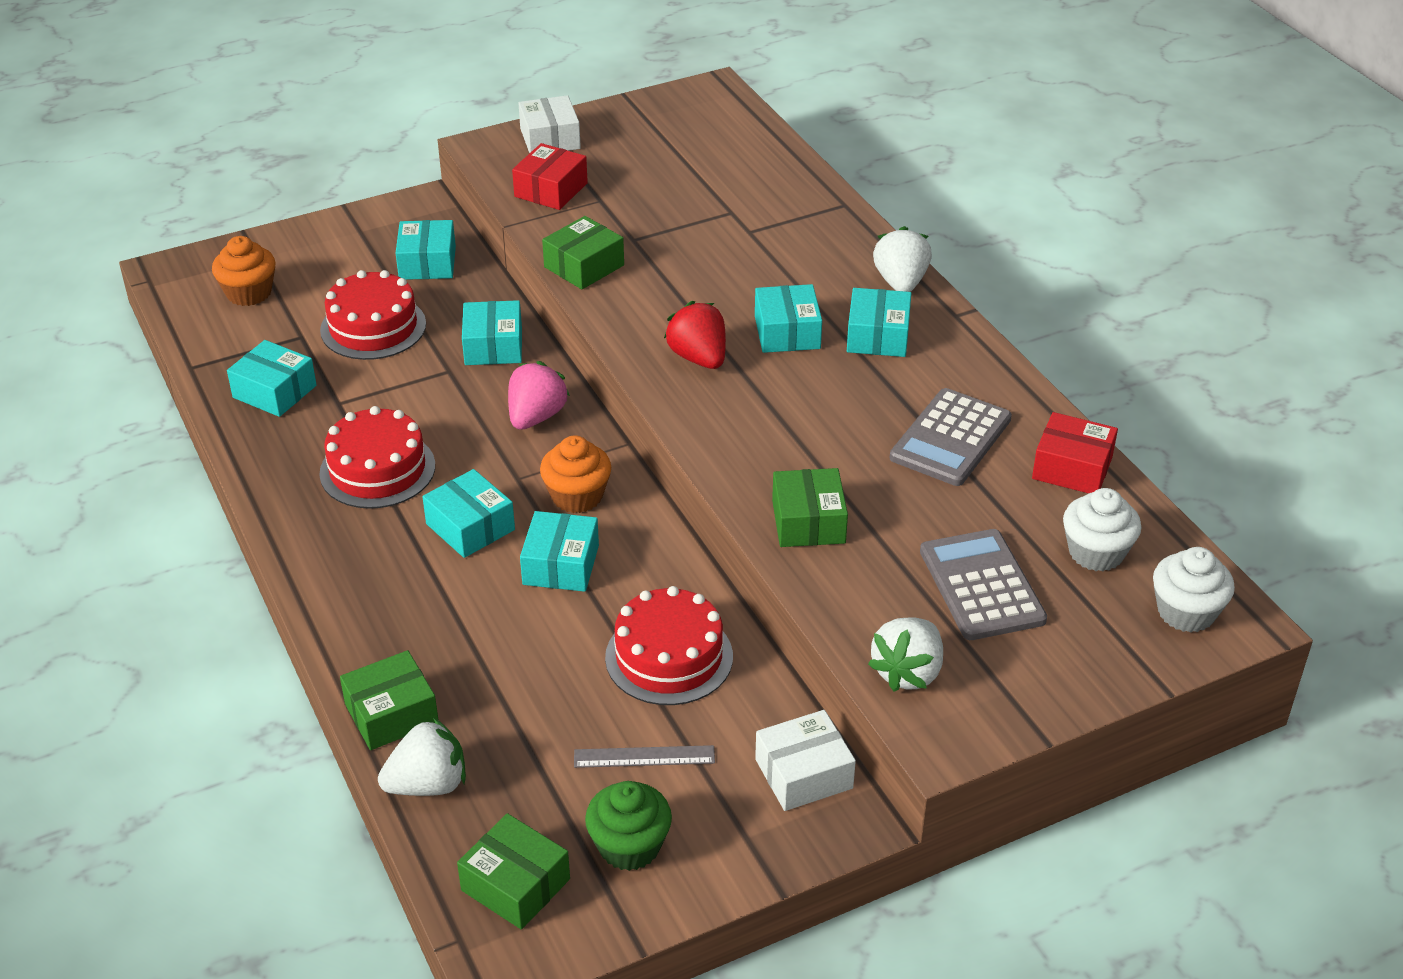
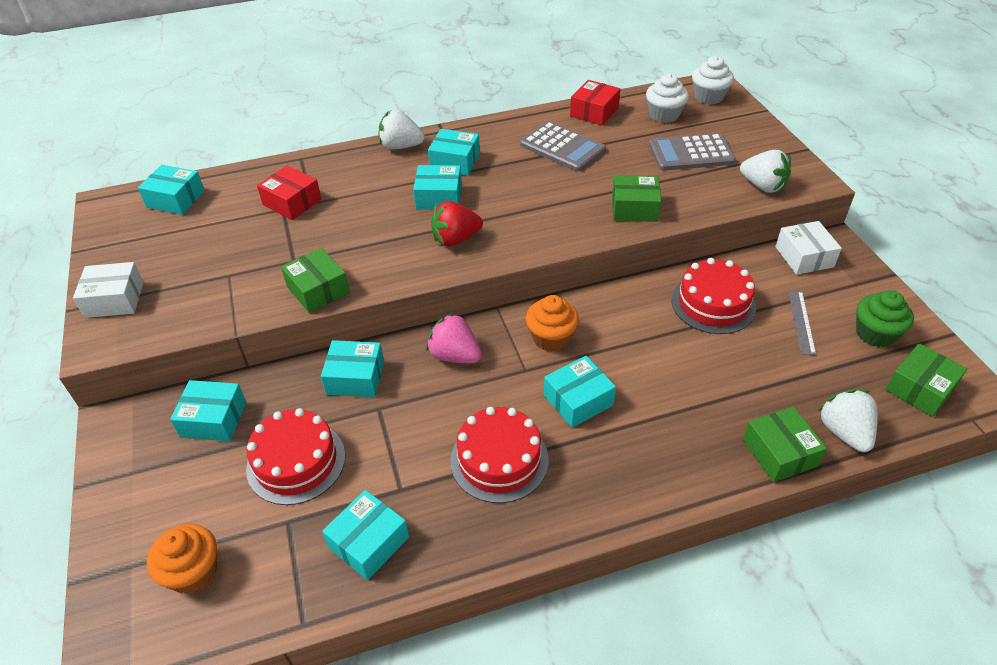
camera: 80 degrees left, 5 degrees up
(551, 190) = (196, 303): red box -> red box (292, 202)
(561, 565) = (624, 350): turquoise box -> turquoise box (176, 199)

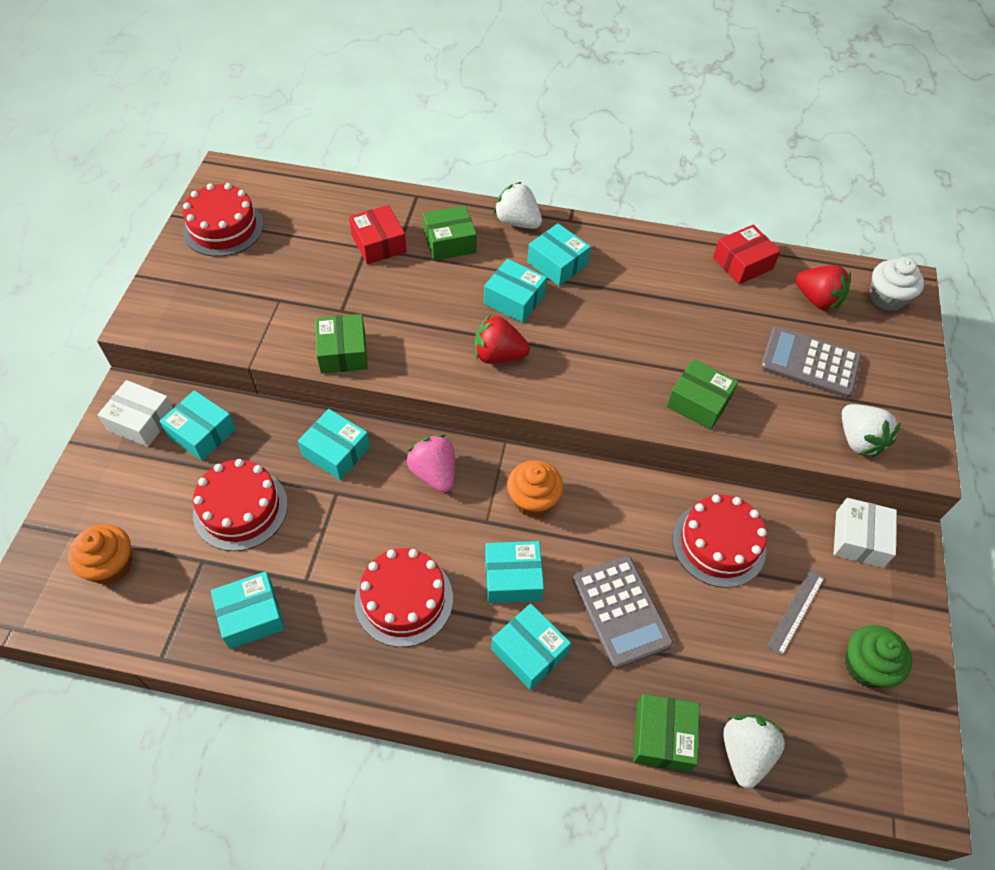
camera: 25 degrees right, 10 degrees up
(114, 300) = (177, 282): white box -> white box (141, 421)
(133, 243) = (223, 228): none -> red cake
(176, 199) = (283, 195): turquoise box -> turquoise box (529, 651)
(562, 147) = (676, 294): grey calculator -> grey calculator (621, 611)
(664, 115) = (817, 300): white cupcake -> red strawberry
(920, 389) = (864, 752): green box -> green box (450, 242)

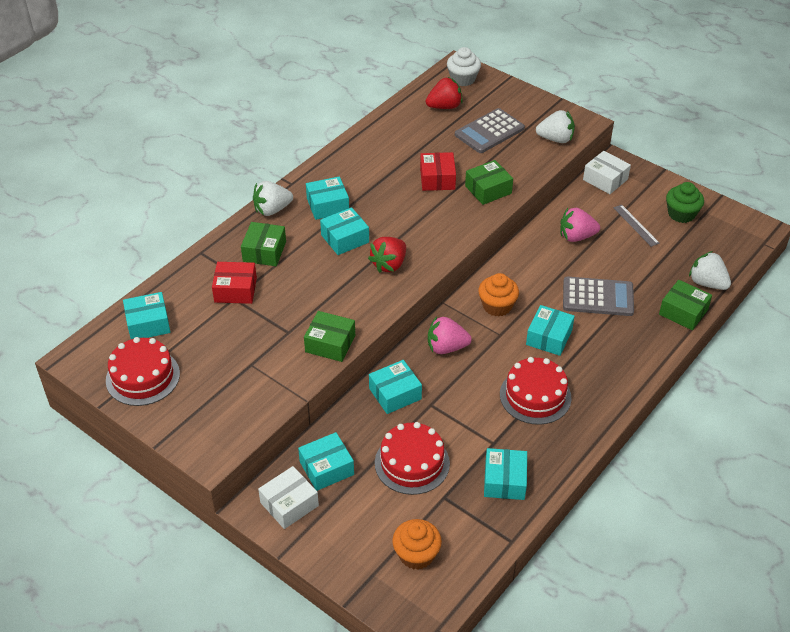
camera: 60 degrees left, 10 degrees down
(529, 651) = (603, 348): turquoise box -> turquoise box (148, 324)
(718, 544) = (576, 237): red cake -> pink strawberry
(742, 263) = (392, 123): red box -> red box (437, 179)

